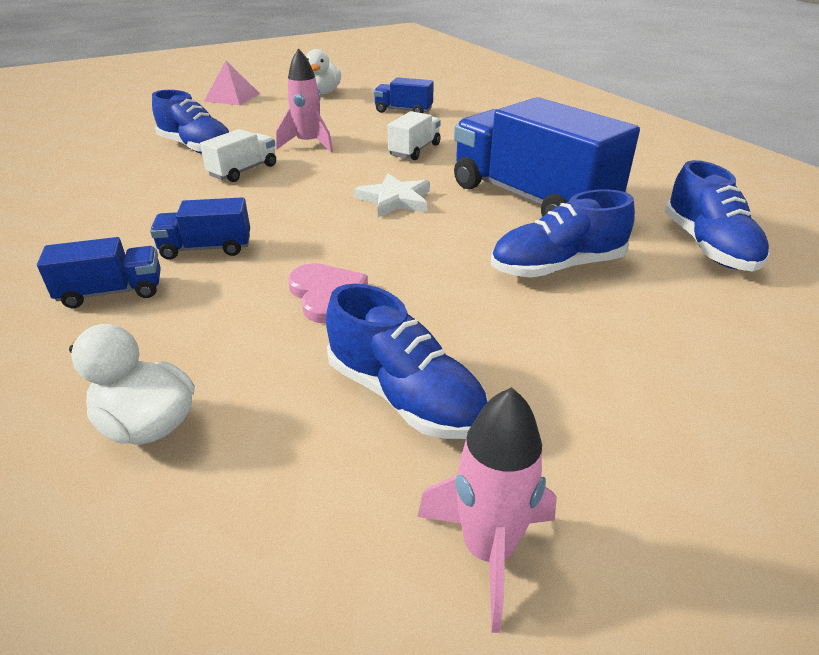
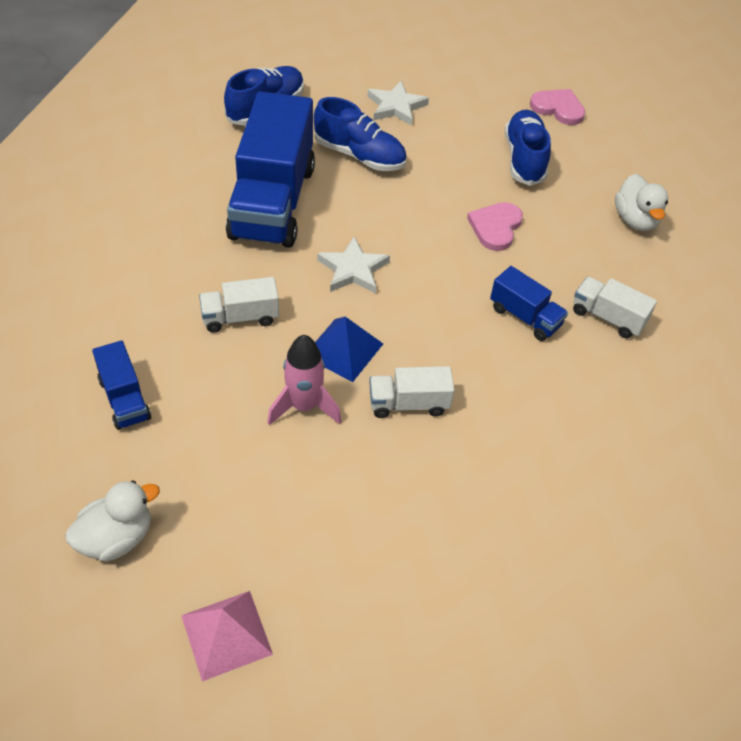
camera: 135 degrees left, 15 degrees up
(112, 292) = (608, 317): blue truck -> white truck
(197, 148) = (405, 492): blue shoe -> none
(326, 169) = (343, 350): none -> blue pyramid
(488, 550) = (558, 108): pink rocket -> pink heart
(646, 340) = (396, 106): none -> white star

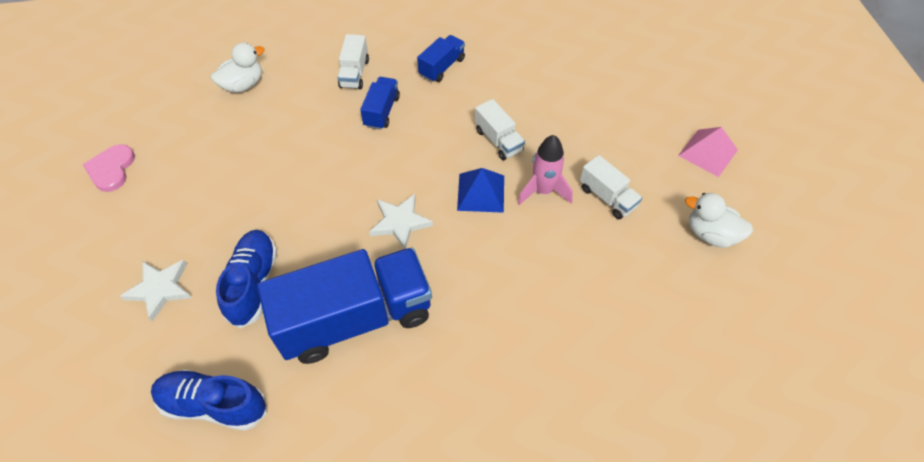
camera: 115 degrees left, 5 degrees up
(124, 399) = (622, 296): blue truck -> blue truck (442, 67)
(240, 317) = (497, 268): white truck -> white truck (607, 197)
(495, 227) = (298, 157): pink heart -> none
(524, 159) = (199, 168): blue shoe -> none

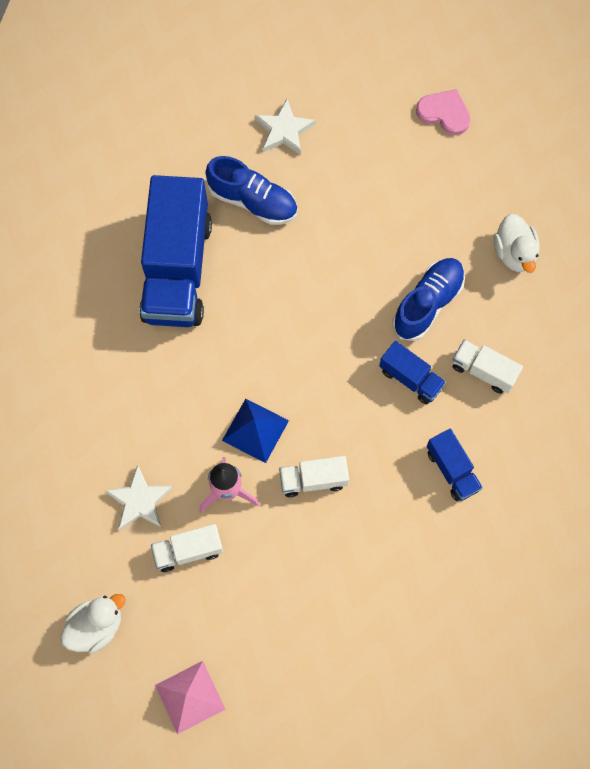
camera: 115 degrees right, 15 degrees up
(214, 404) = (157, 148): blue shoe -> blue shoe (427, 304)
(400, 222) = (257, 342): white star -> white star (139, 501)

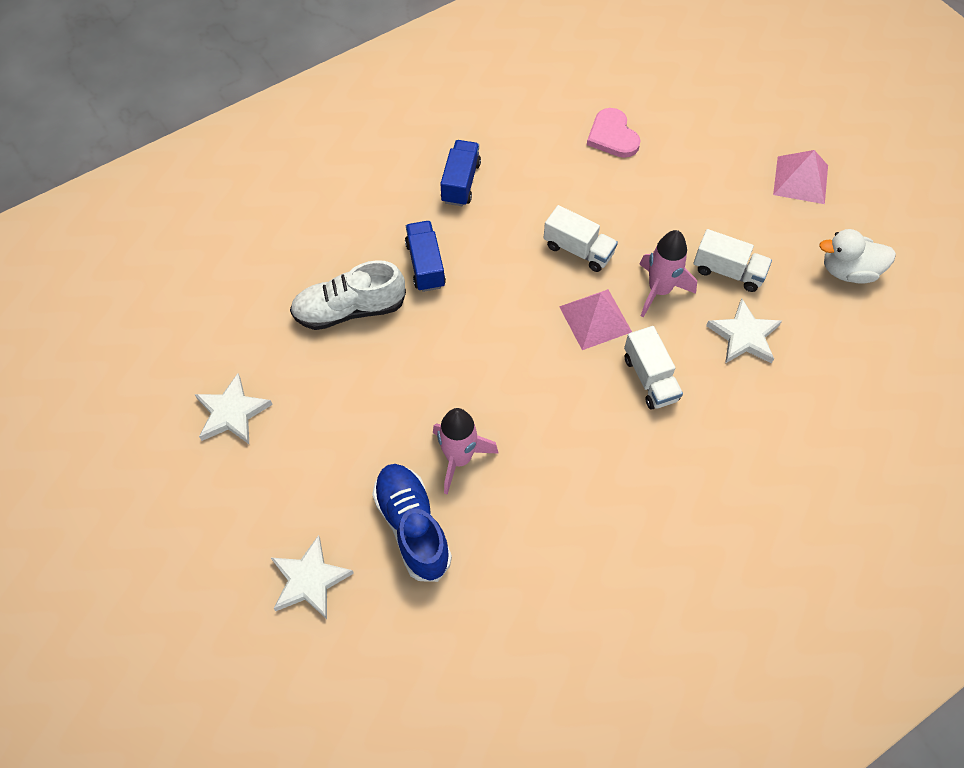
camera: 140 degrees left, 10 degrees down
(177, 269) = (548, 515): blue truck -> none
(255, 430) = (595, 319): blue pyramid -> pink pyramid
(262, 261) = (459, 458): none -> pink rocket
(427, 304) = (350, 309): blue shoe -> white shoe
(428, 181) = (232, 413): none -> white star
(444, 113) = (142, 467): pink heart -> pink heart (612, 136)
(483, 371) = (362, 228): white truck -> white truck (650, 378)
(514, 253) = (233, 295): white duck -> none

